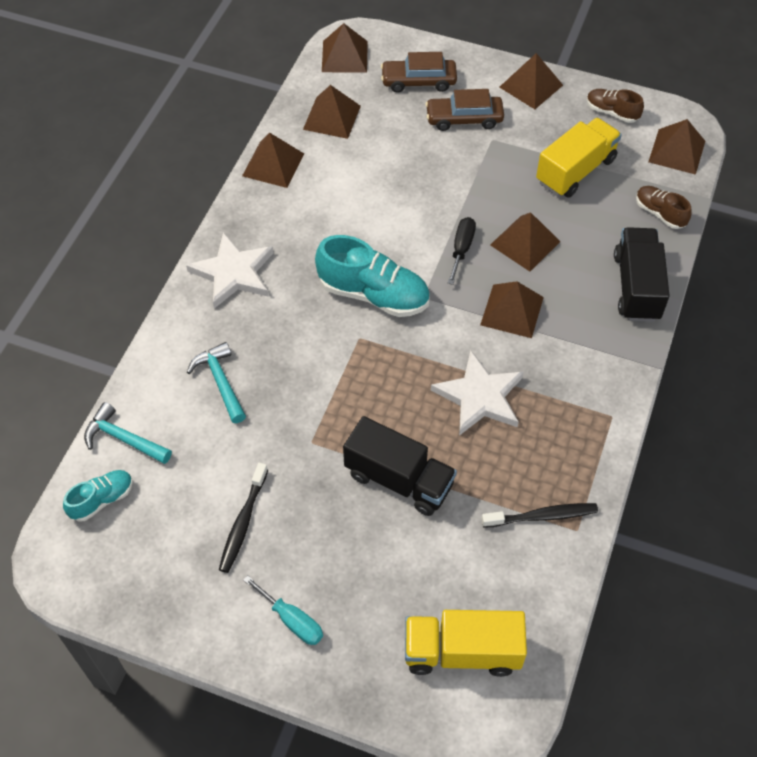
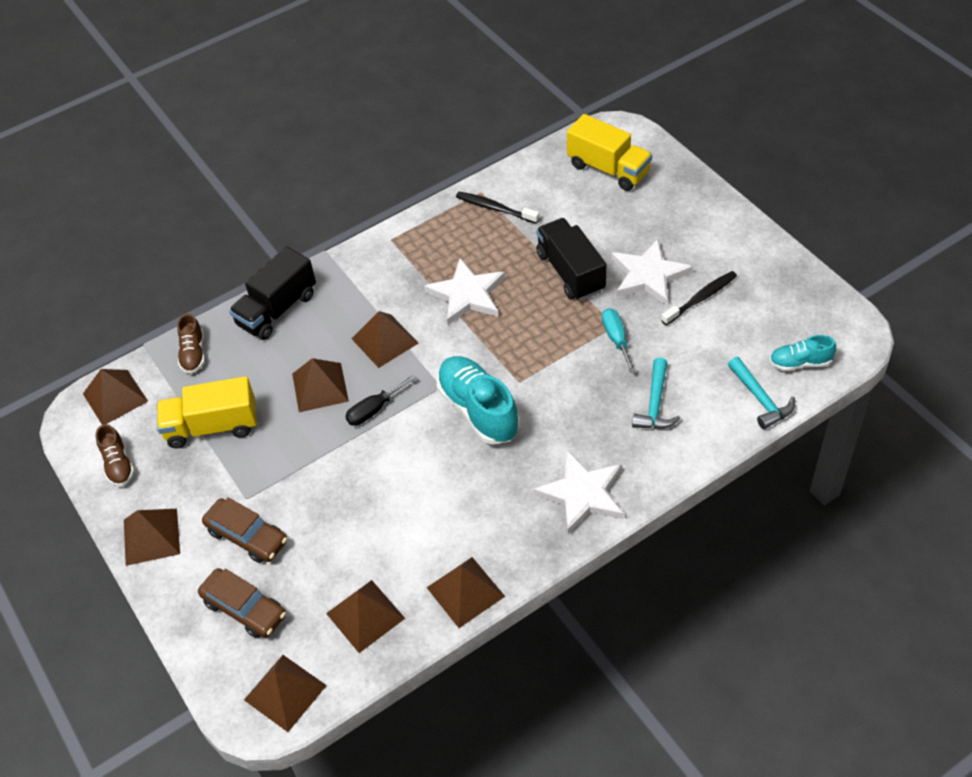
camera: 140 degrees left, 5 degrees down
(292, 620) = (704, 230): turquoise screwdriver -> turquoise screwdriver (616, 339)
(315, 521) = (648, 275): none -> white star

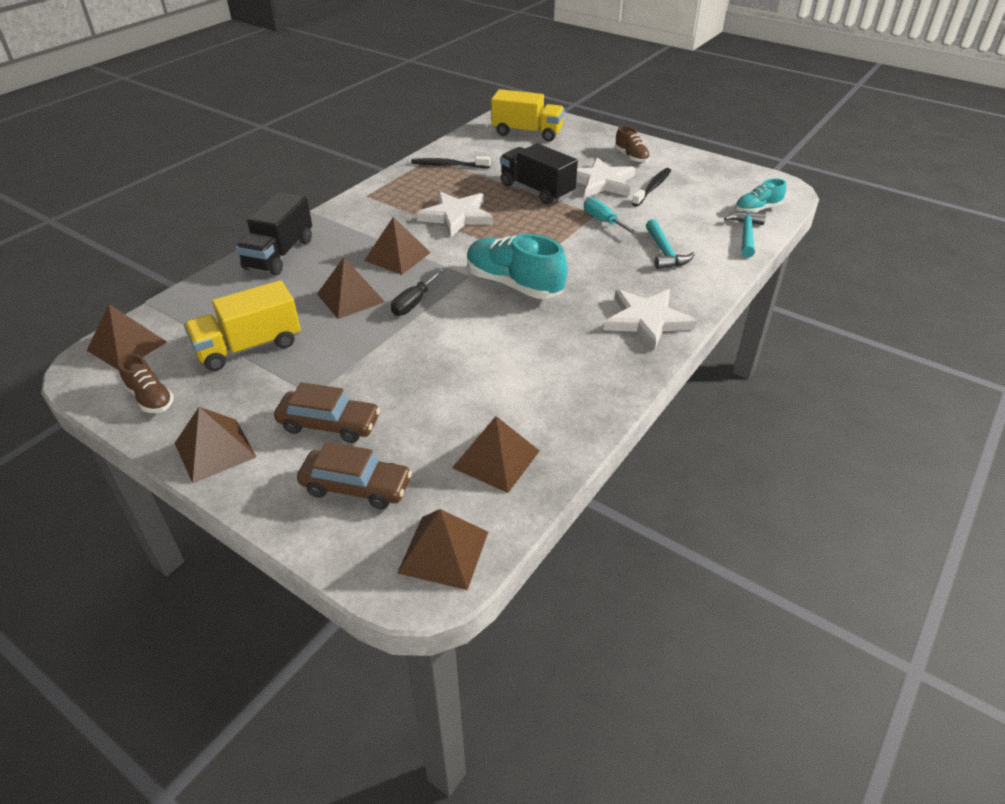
camera: 25 degrees left, 10 degrees down
(193, 354) = (204, 298): brown shoe -> brown shoe (631, 157)
(465, 591) = (587, 414): brown pyramid -> none
(760, 399) = (746, 234): turquoise hammer -> turquoise hammer turned 120 degrees counterclockwise

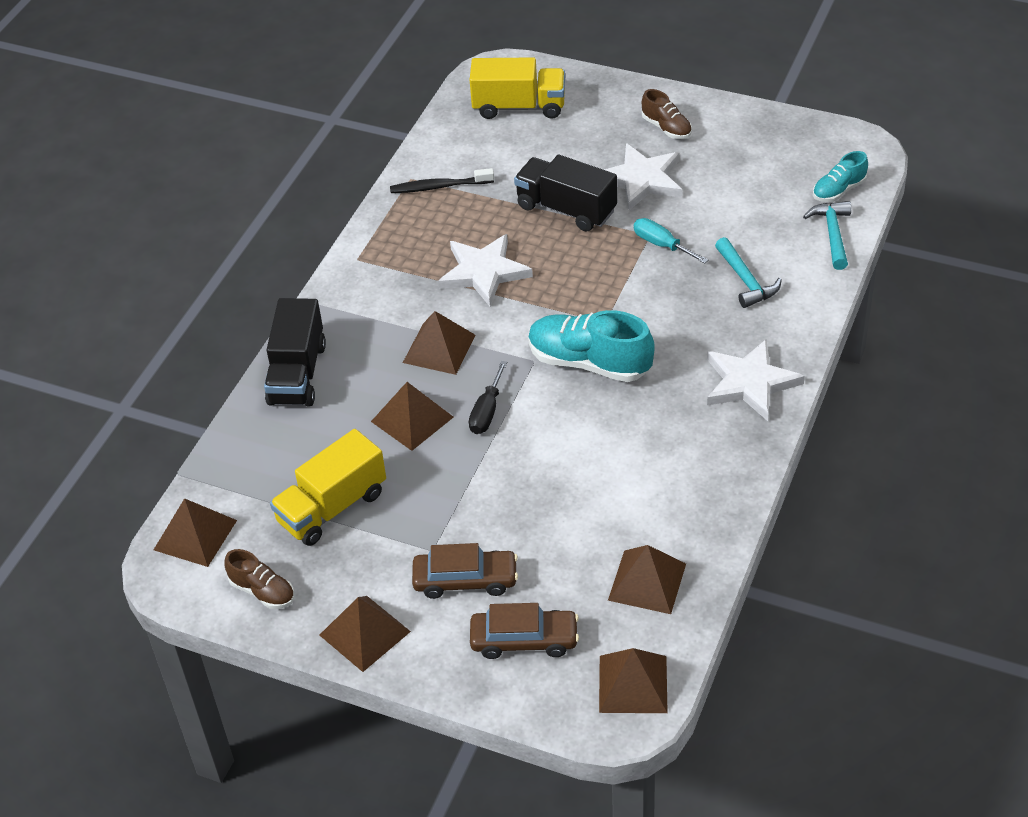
camera: 10 degrees left, 5 degrees up
(652, 188) = (706, 178): black toothbrush -> none

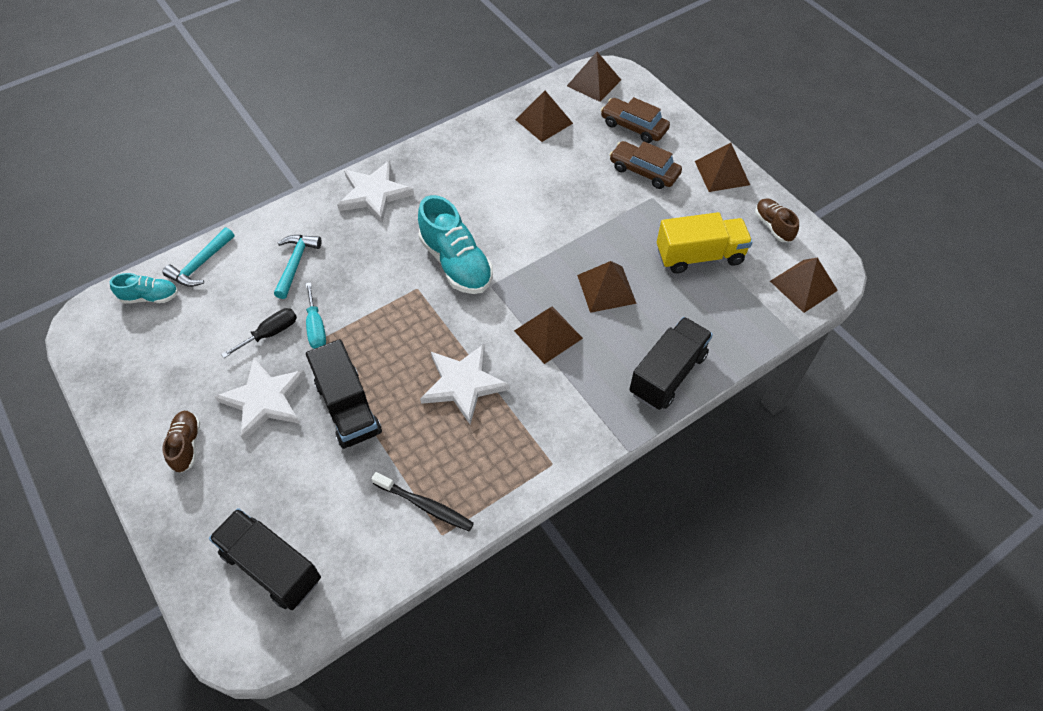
camera: 150 degrees left, 10 degrees up
(487, 411) = (552, 266): black screwdriver -> black screwdriver (270, 333)
(519, 107) = (272, 566): yellow truck -> black truck

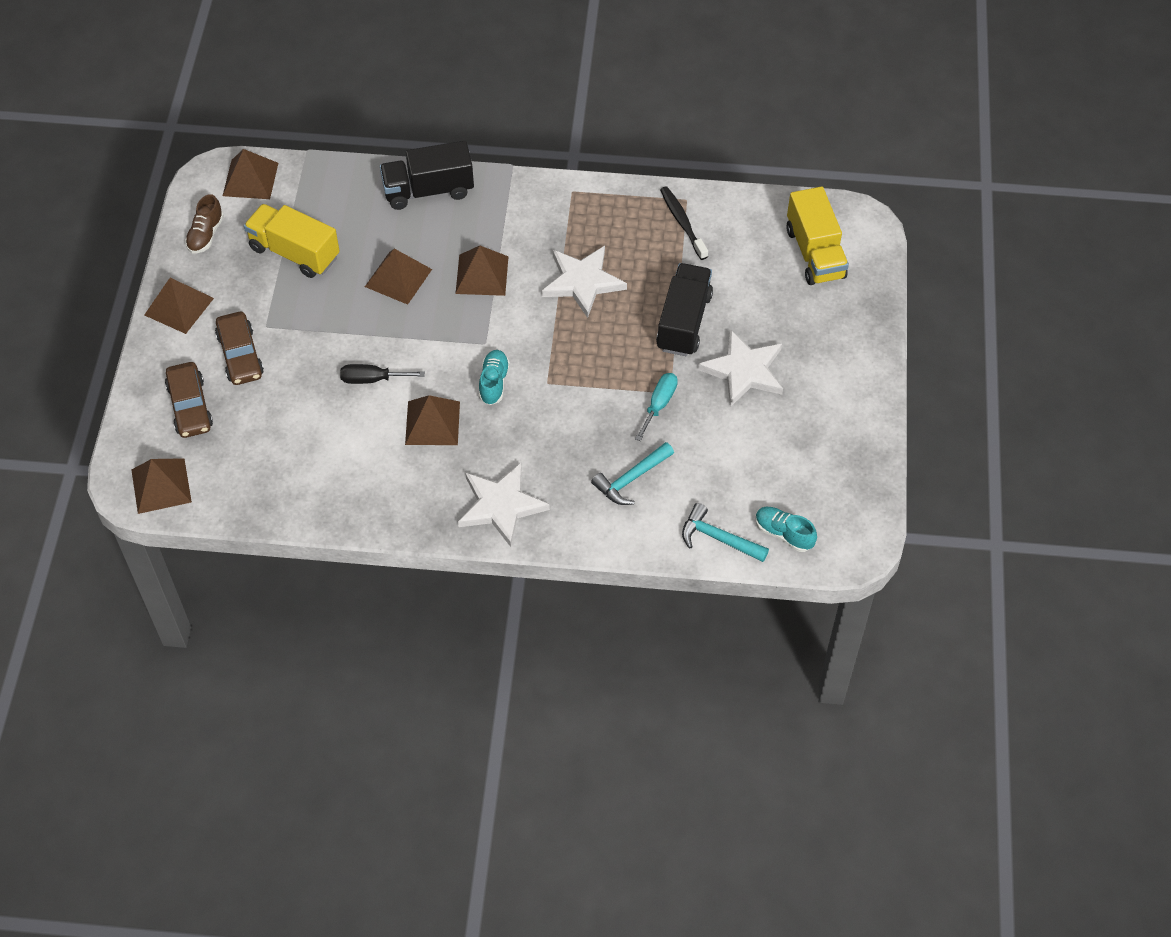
camera: 140 degrees left, 0 degrees up
(186, 445) = (827, 375): brown shoe -> none
(200, 265) = (718, 538): turquoise hammer -> turquoise hammer turned 135 degrees counterclockwise
(270, 333) = (701, 425): black screwdriver -> black screwdriver (372, 379)
(272, 566) = (815, 253): black truck -> yellow truck
(456, 263) = (494, 383): turquoise shoe -> turquoise shoe, size x0.55
(544, 121) = (262, 474): brown pyramid -> brown pyramid (432, 423)

